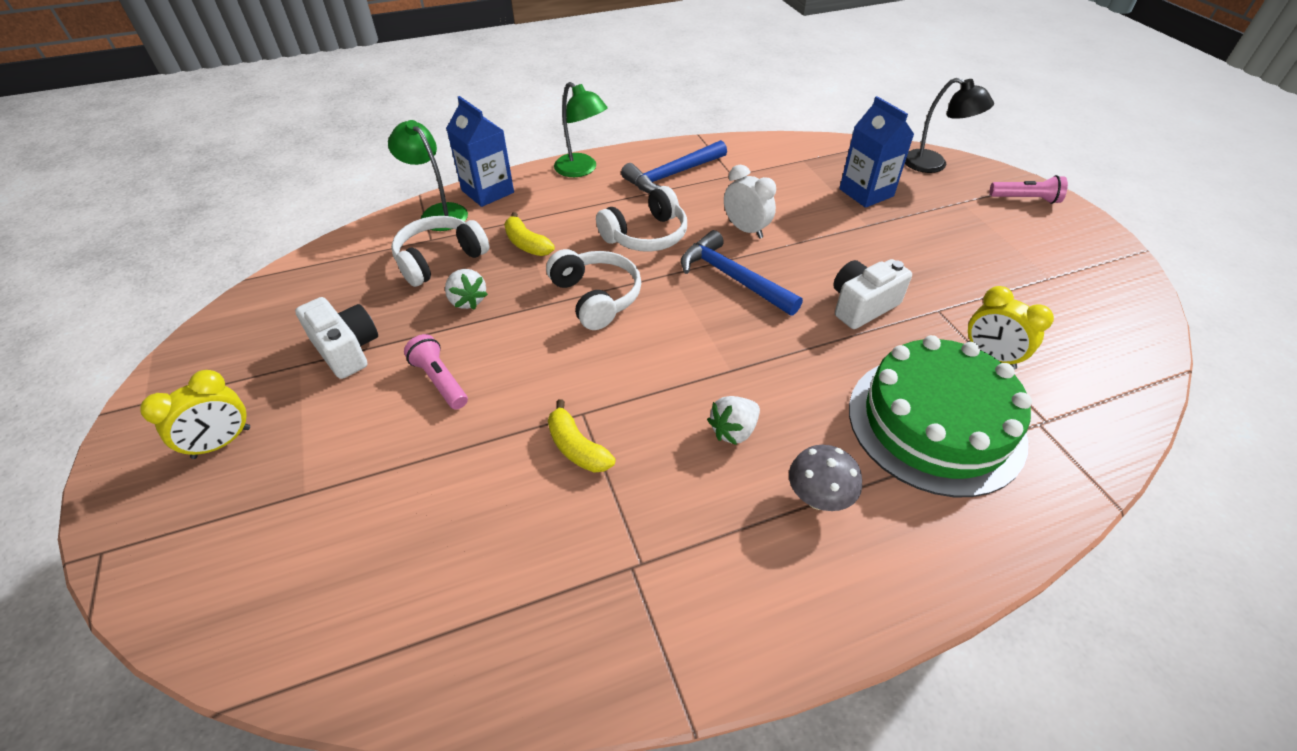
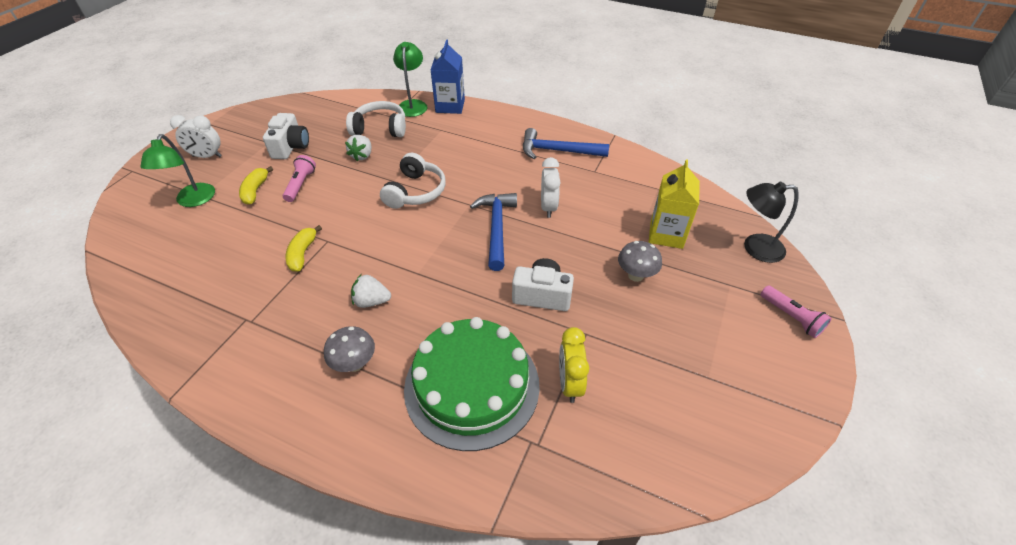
camera: 45 degrees right, 0 degrees up
(222, 443) = (207, 156): yellow clock -> white clock
(527, 244) = (426, 144): yellow banana -> yellow banana (255, 191)
(581, 170) = (513, 120): green lamp -> green lamp (193, 201)
(646, 235) = (489, 176): white headphones -> none
(866, 193) = (666, 234): blue carton -> yellow carton
(897, 239) = (635, 275): none -> grey mushroom
(933, 165) = (755, 248): black lamp -> black lamp turned 105 degrees clockwise

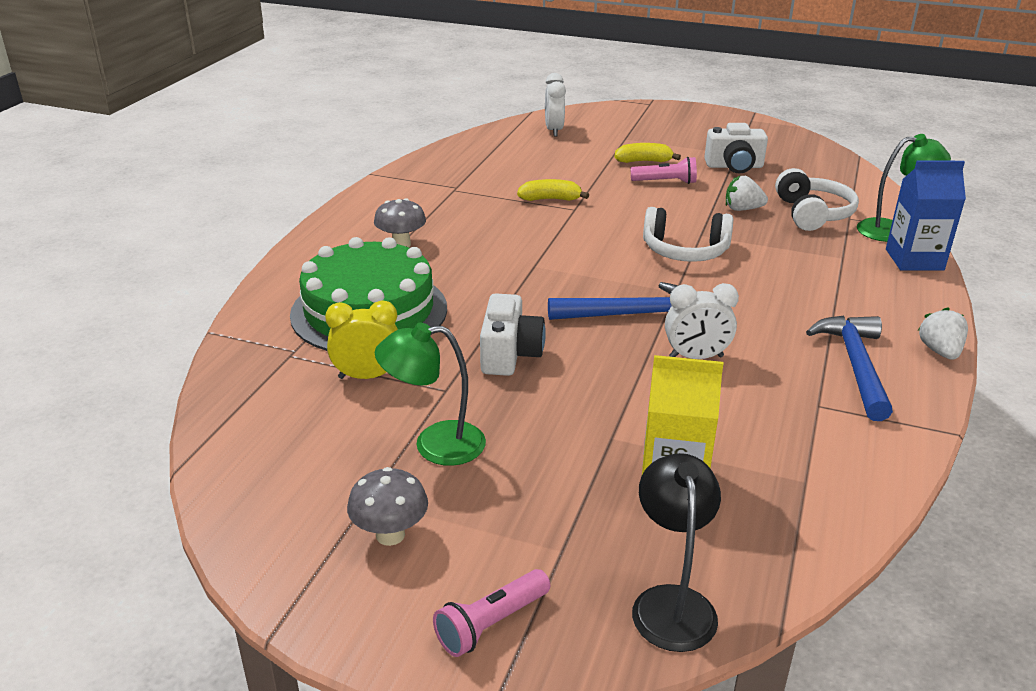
camera: 85 degrees right, 15 degrees down
(193, 201) = (615, 136): green lamp -> green lamp (435, 444)
(207, 156) = (691, 129): white clock -> white clock (554, 130)
(371, 301) = (486, 244): white strawberry -> white strawberry (940, 351)
(635, 275) = (563, 440): grey mushroom -> grey mushroom (390, 535)

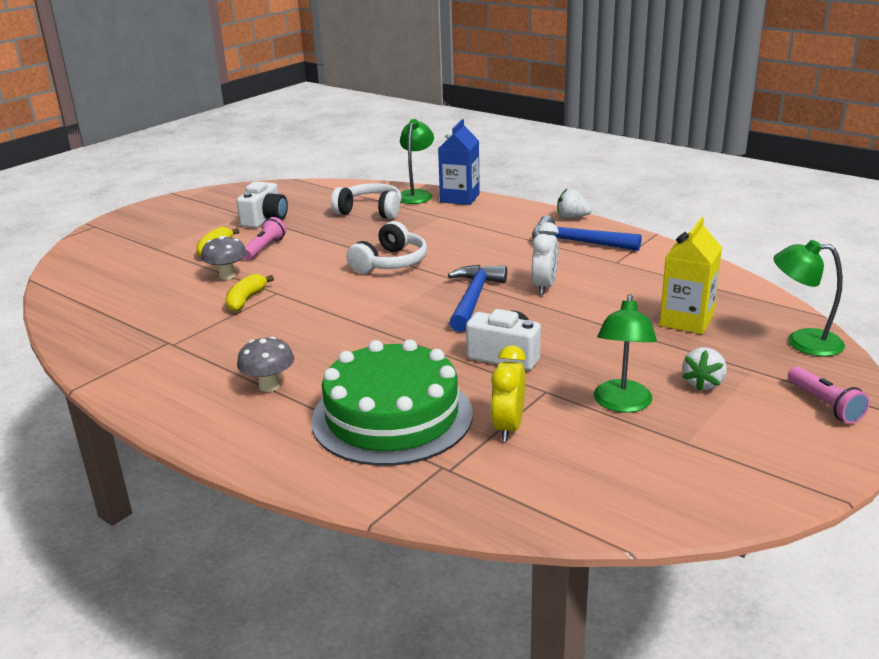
camera: 70 degrees left, 5 degrees down
(390, 535) = (731, 436): grey mushroom -> grey mushroom (227, 276)
(554, 130) = (95, 276): white clock -> none
(671, 603) = (802, 342): black lamp -> green lamp
(742, 209) = (341, 231): white strawberry -> white strawberry (703, 383)

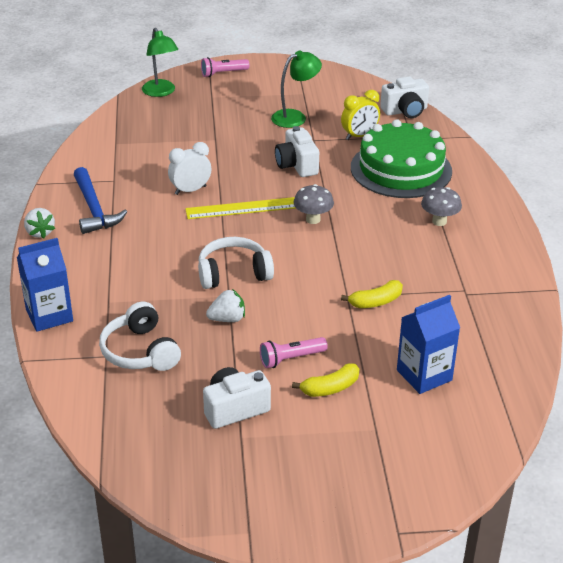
camera: 135 degrees left, 10 degrees up
(150, 282) = (424, 375): none -> blue carton
(227, 276) = (359, 341): grey mushroom -> grey mushroom (313, 219)
(416, 194) = (66, 348): green lamp -> none
(473, 299) = (243, 208): blue hammer -> yellow ruler
(520, 506) = (405, 111): none -> white camera
(686, 321) = (177, 129): yellow carton -> none
(703, 383) = (245, 104): white strawberry -> white strawberry (227, 319)
(825, 405) = (223, 73): pink flashlight -> pink flashlight turned 135 degrees counterclockwise

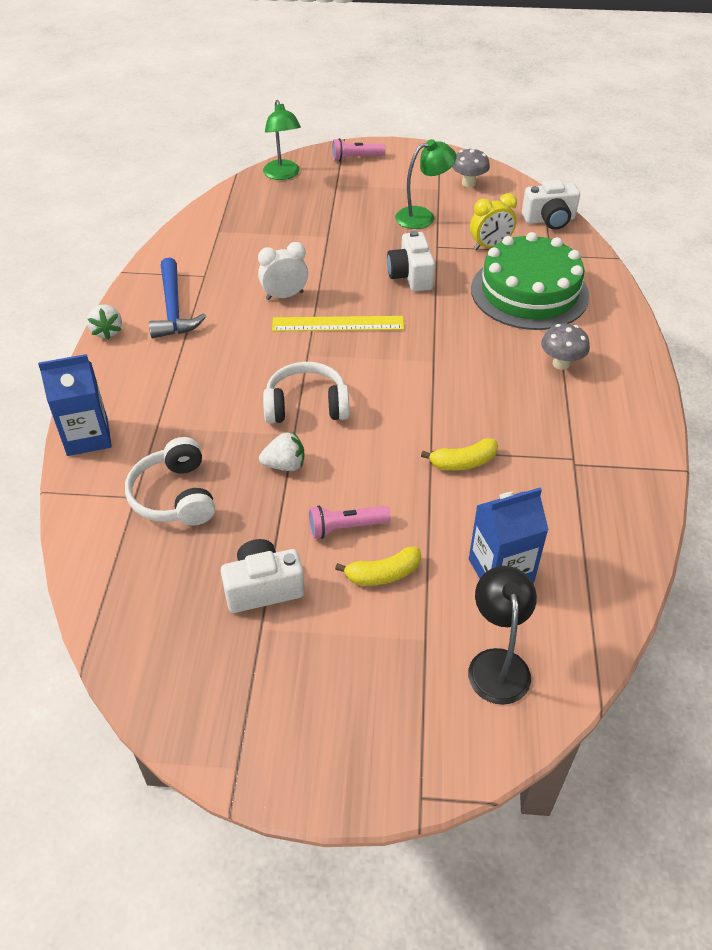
camera: 10 degrees right, 10 degrees up
(313, 219) = (413, 346): grey mushroom -> grey mushroom (468, 183)
(436, 438) = (497, 663): none -> black lamp

